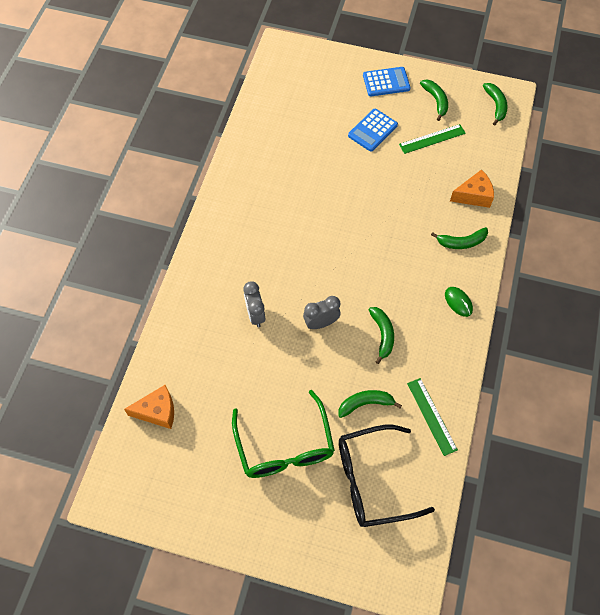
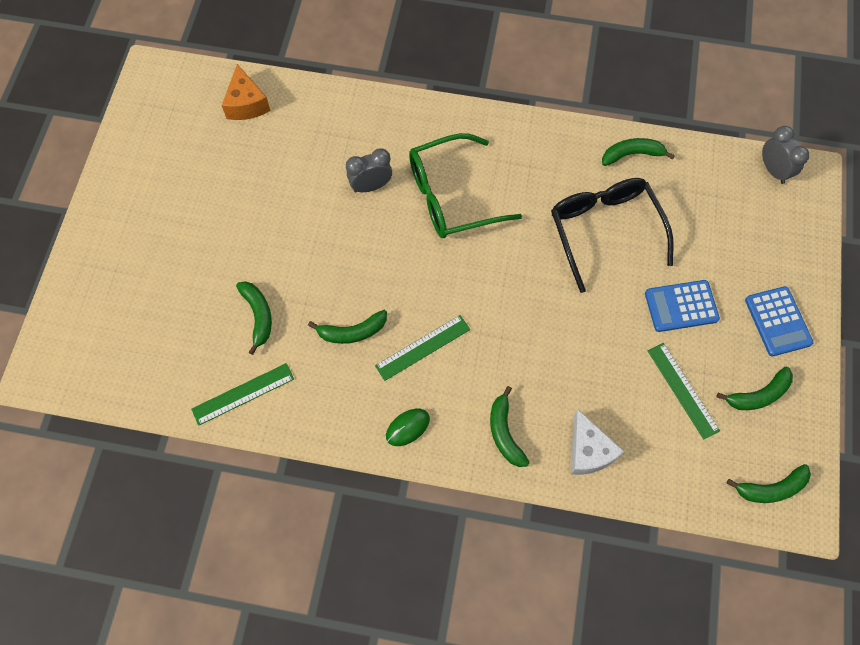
camera: 85 degrees right, 5 degrees up
(250, 140) = (632, 154): none -> green banana
(284, 445) = (206, 231): green glasses -> green glasses (452, 196)
(321, 323) = (364, 259): grey clock -> grey clock (773, 170)
(372, 130) = (681, 306): blue calculator -> blue calculator turned 45 degrees counterclockwise
(373, 480) = (163, 329): black glasses -> black glasses (605, 231)
(397, 288) = (423, 347): none -> green ruler
(474, 196) = (588, 451): orange cheese -> white cheese

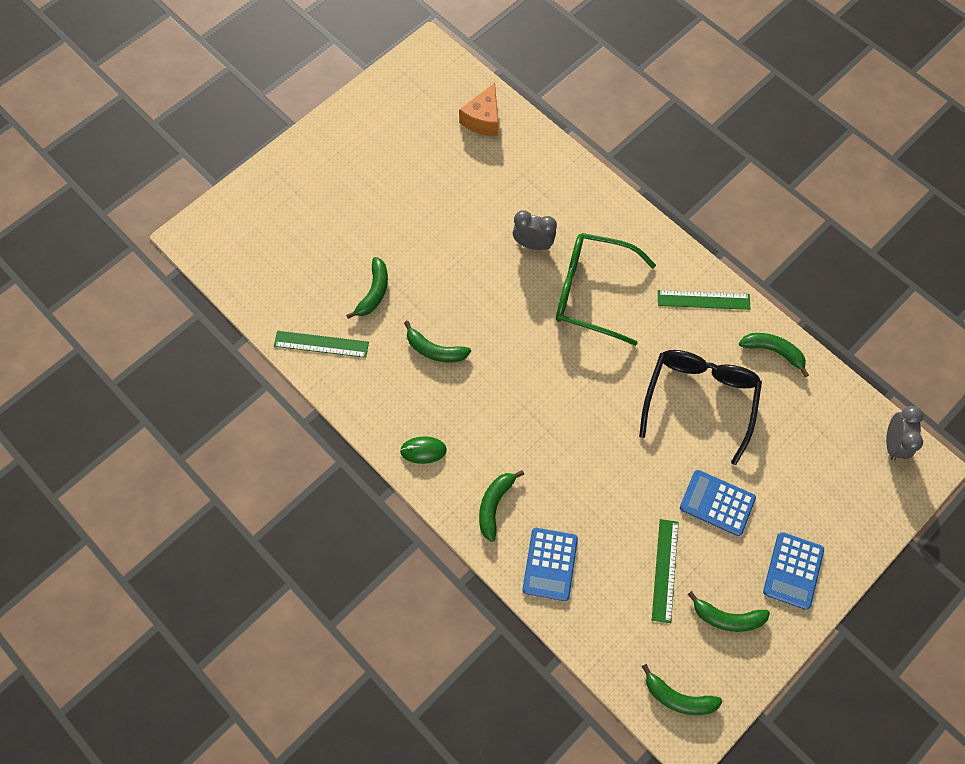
camera: 35 degrees right, 0 degrees up
(423, 347) = (480, 397): green ruler -> green ruler (703, 300)
(588, 451) = (550, 564): white cheese -> blue calculator

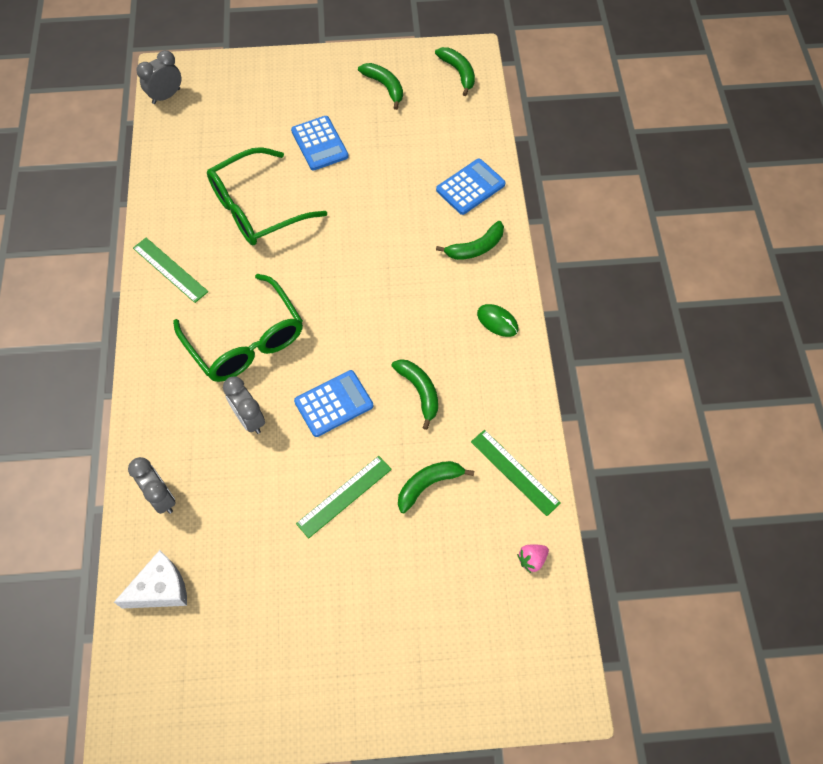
camera: 140 degrees left, 5 degrees down
(267, 296) = (532, 559): none -> pink strawberry
(483, 119) = (161, 589): orange cheese -> white cheese
(537, 161) = (161, 497): none -> grey clock
(665, 570) = (396, 133): green ruler -> green ruler (344, 496)
(699, 400) = (258, 208): black glasses -> green glasses
(773, 352) = (167, 199): green banana -> none
(793, 570) = (316, 80): blue calculator -> blue calculator (334, 404)

